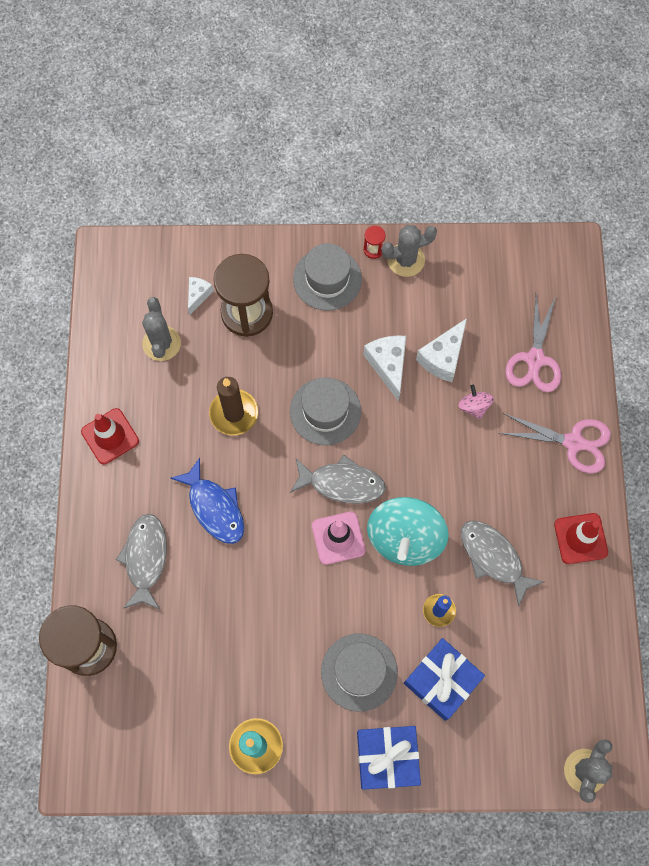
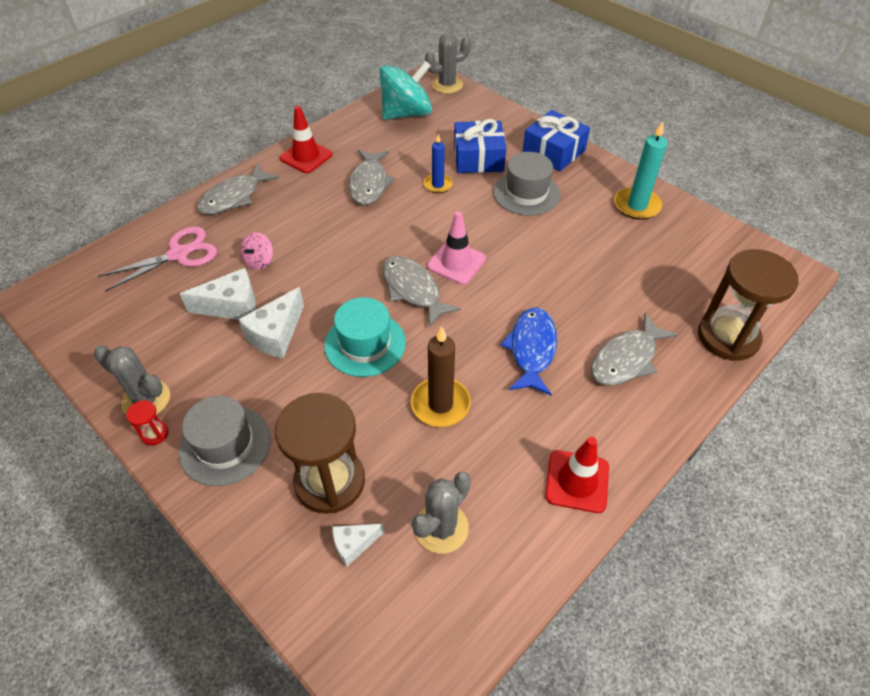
camera: 135 degrees left, 20 degrees down
(325, 411) = (365, 344): grey hat -> turquoise hat
(405, 538) = (410, 230): turquoise spinning top -> turquoise spinning top (406, 113)
(573, 442) = (234, 197): pink scissors -> grey fish

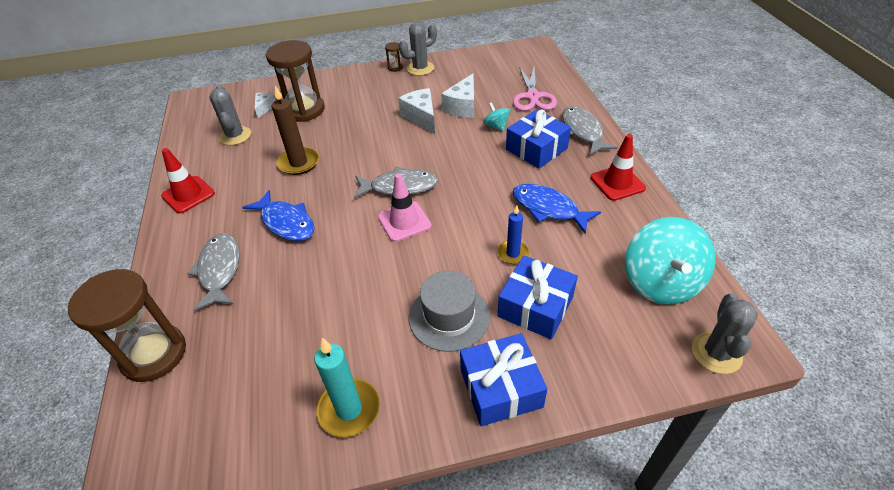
camera: 125 degrees right, 5 degrees down
(154, 434) = (395, 67): red hourglass -> brown hourglass
(225, 445) = (364, 85): grey hat -> none
(259, 261) = (496, 126): pink spinning top -> turquoise spinning top
(284, 218) = (536, 149): none -> blue gift
(365, 344) = (376, 149): turquoise hat -> none
(369, 183) = (548, 208): grey fish -> blue fish

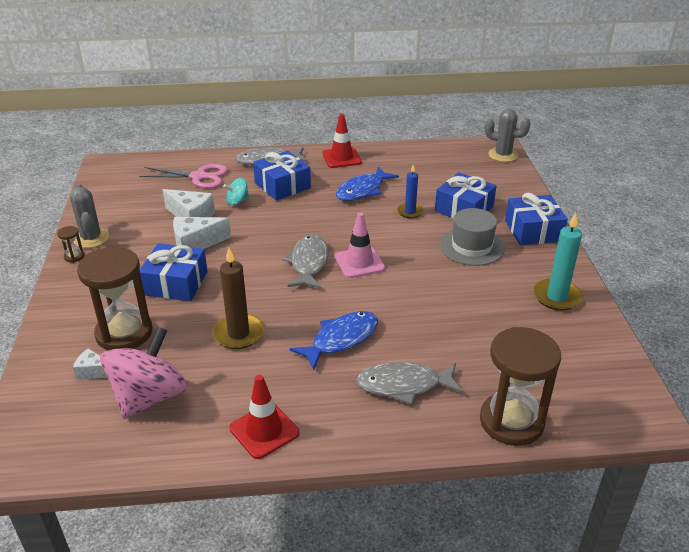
camera: 85 degrees left, 10 degrees down
(235, 136) = (149, 397): grey cactus -> pink spinning top
(364, 119) = (176, 283): none -> blue gift
(660, 282) = (446, 161): turquoise spinning top -> none

